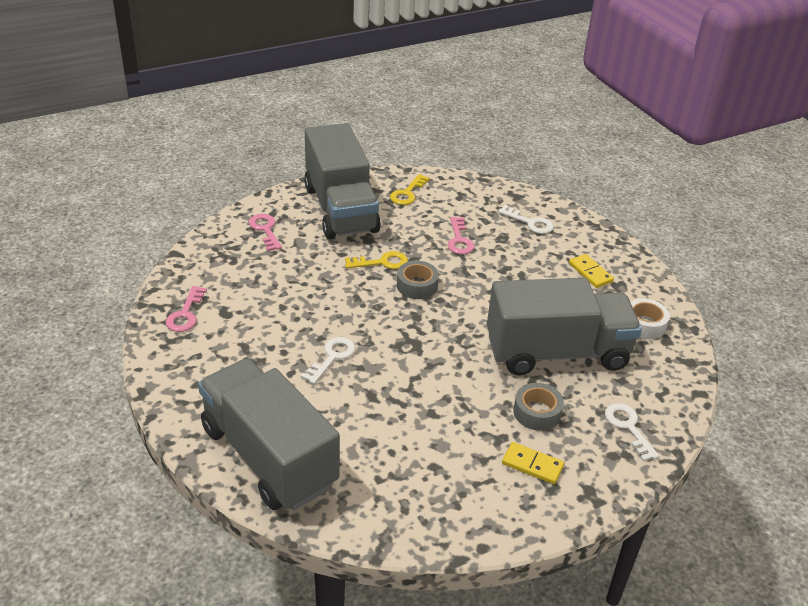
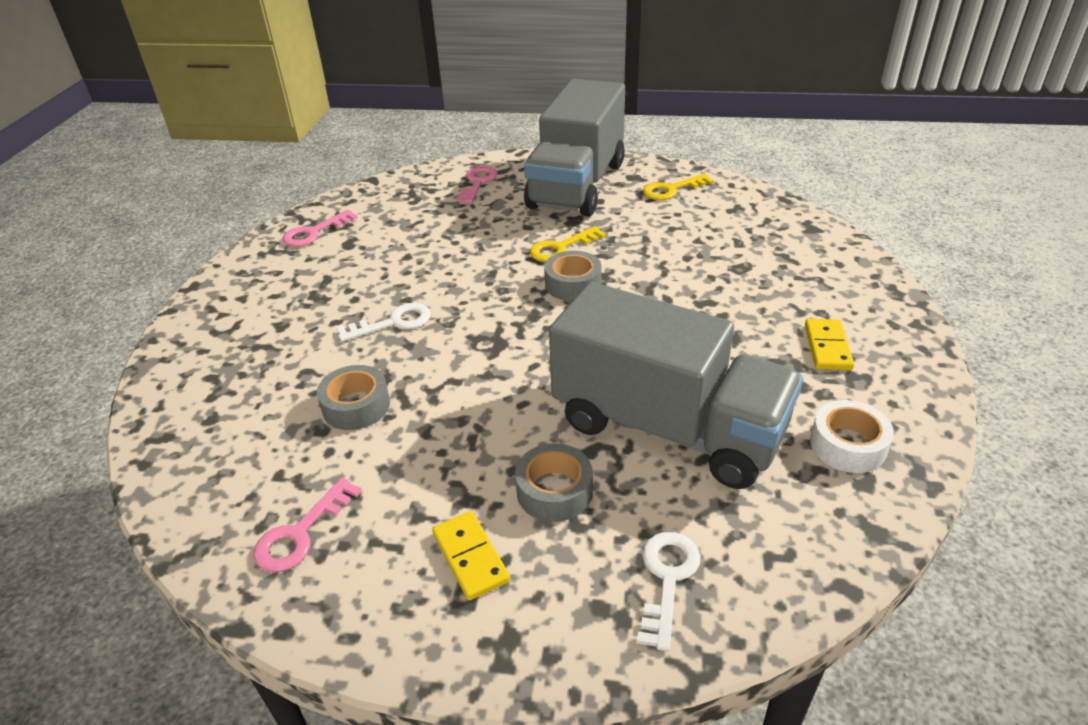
camera: 40 degrees right, 0 degrees up
(269, 456) = (211, 395): grey truck -> none
(374, 419) = (356, 406): none -> grey tape
(382, 262) = (561, 248): yellow key -> yellow key turned 120 degrees clockwise
(459, 240) = (680, 253): pink key -> pink key (300, 533)
(530, 223) = (799, 262): white key -> none

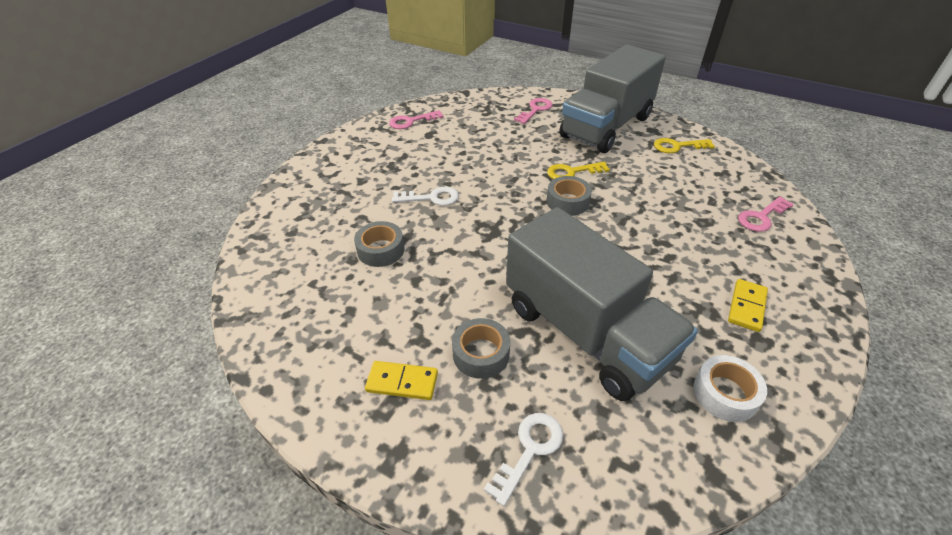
camera: 20 degrees right, 5 degrees up
(300, 533) = (306, 327): pink key -> pink key (761, 217)
(470, 557) = (402, 382): yellow domino -> yellow domino turned 75 degrees counterclockwise

